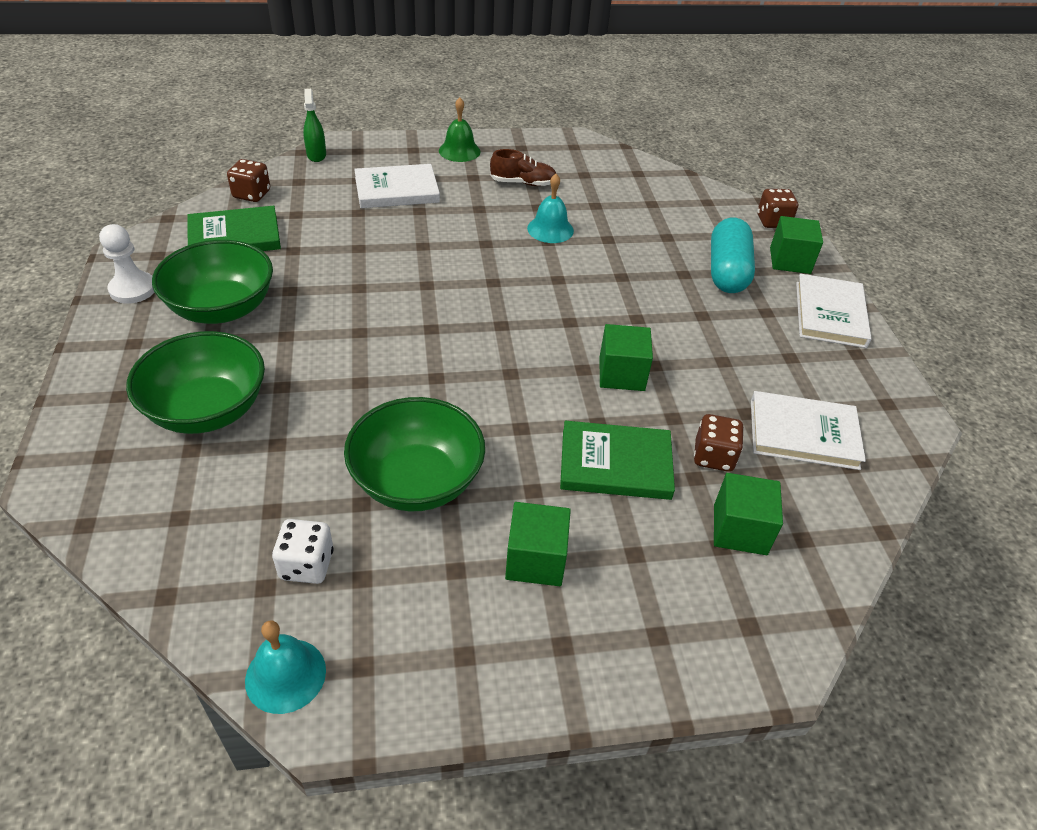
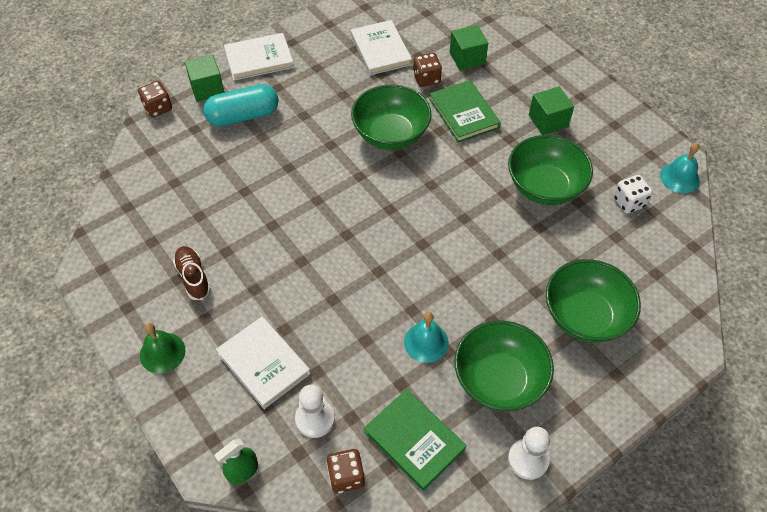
camera: 115 degrees left, 10 degrees up
(317, 197) = (315, 419): none -> white pawn
(550, 229) = (255, 230): turquoise bell -> turquoise bell (426, 342)
(621, 374) = (391, 134): green cube -> green bowl

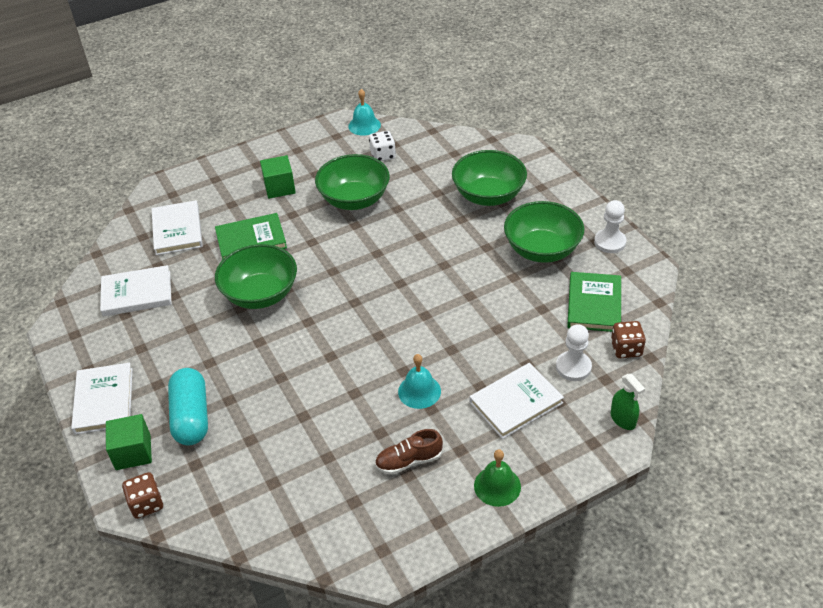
camera: 80 degrees left, 10 degrees down
(414, 440) = (594, 304): green book -> green book turned 45 degrees counterclockwise
(426, 79) = (194, 262): brown dice -> none
(426, 342) = (503, 289): turquoise bell -> turquoise bell (419, 391)
(467, 58) = (177, 230): green cube -> white book

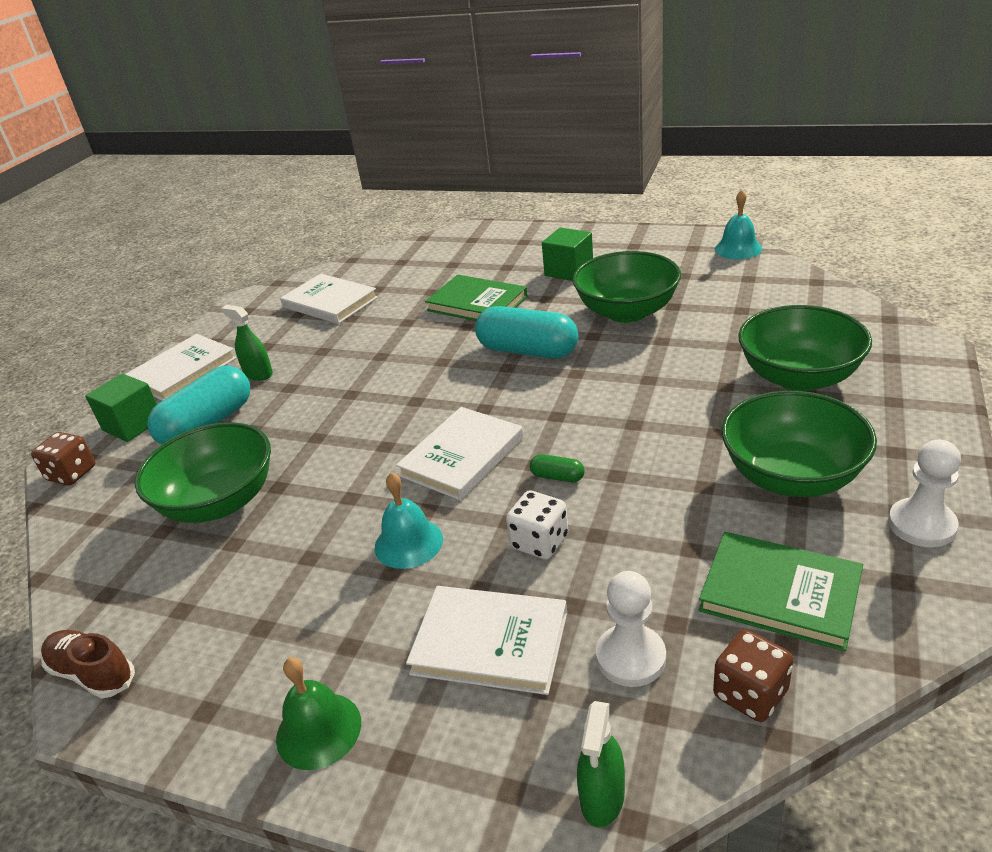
camera: 50 degrees right, 10 degrees down
(170, 368) = (258, 374): none -> green spray bottle
(177, 230) = (433, 268): white book -> white book (462, 456)
(260, 294) = (414, 353): green bowl -> green bowl (219, 502)
(330, 254) = (528, 351): none -> turquoise capsule
(383, 155) = (719, 283): white dice -> white dice (539, 542)
(409, 461) = (286, 612): brown shoe -> brown shoe (93, 673)
(444, 314) = (557, 477): none -> green capsule
(594, 304) = (780, 593): green book -> green book turned 60 degrees clockwise

